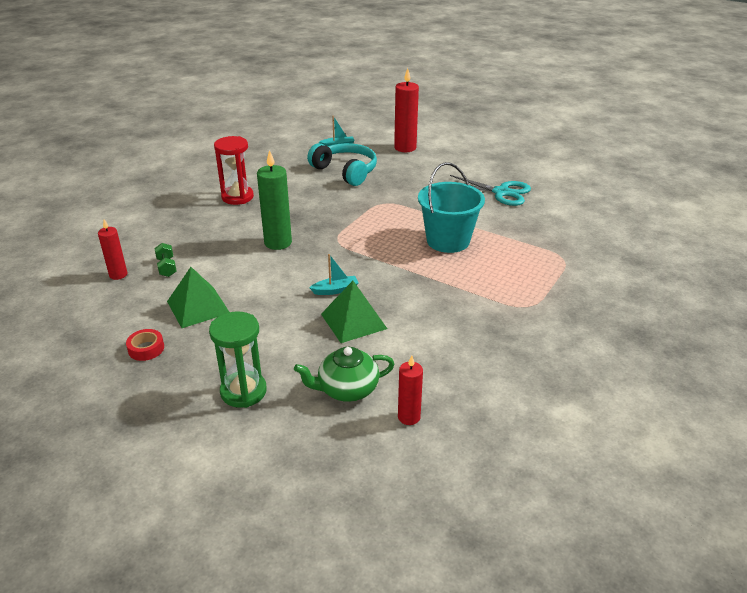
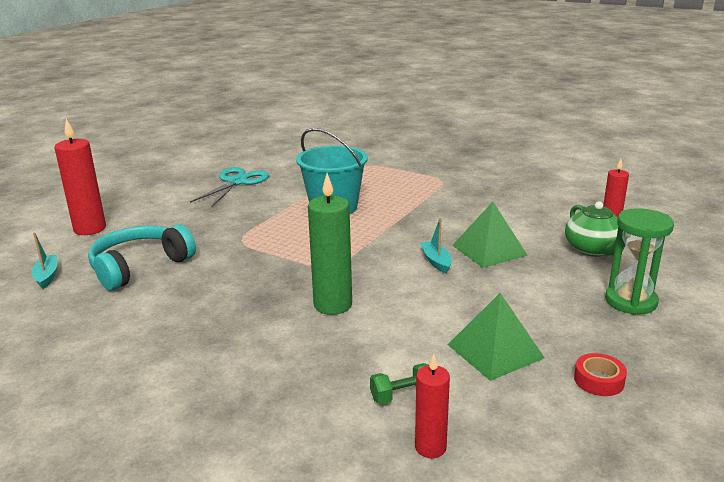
camera: 90 degrees left, 10 degrees down
(237, 197) = (185, 353): red hourglass -> none

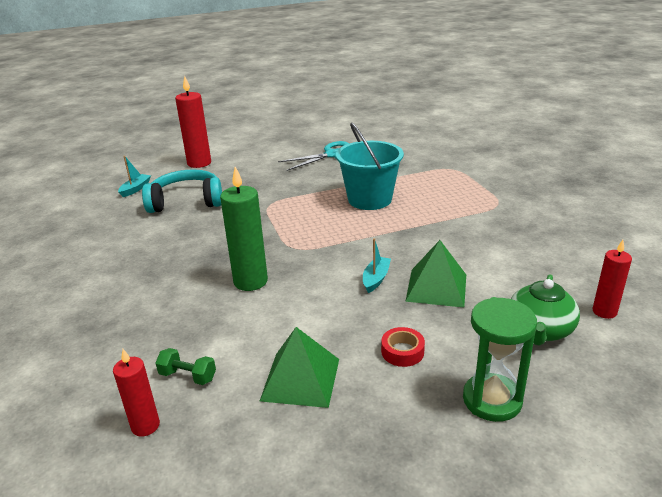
camera: 40 degrees right, 5 degrees up
(599, 380) = (339, 454): red tape -> red tape (402, 351)

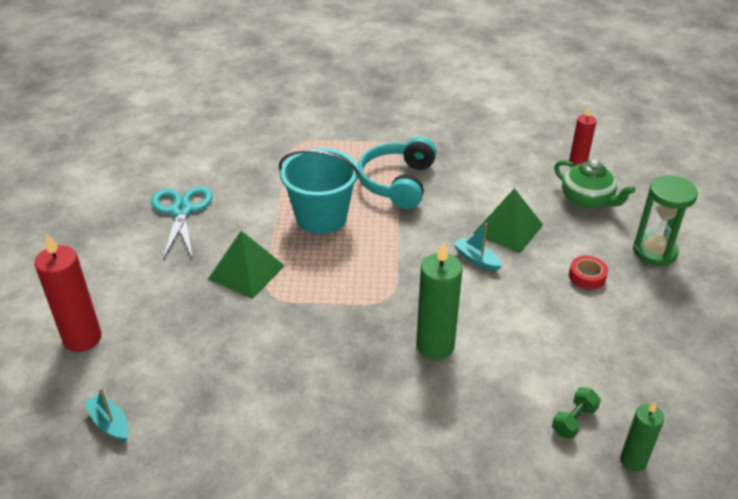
camera: 70 degrees left, 10 degrees up
(145, 426) = (633, 461): red candle -> green candle
(186, 201) = (201, 370): turquoise headphones -> turquoise headphones (397, 182)
(301, 379) = (601, 345): green pyramid -> green pyramid (246, 272)

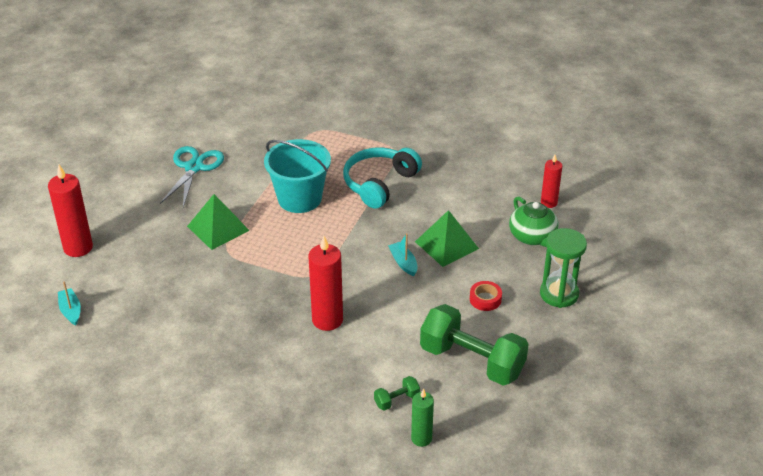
camera: 20 degrees right, 0 degrees up
(435, 346) = (327, 320): green candle -> red candle
(622, 349) = (472, 361): none -> green dumbbell

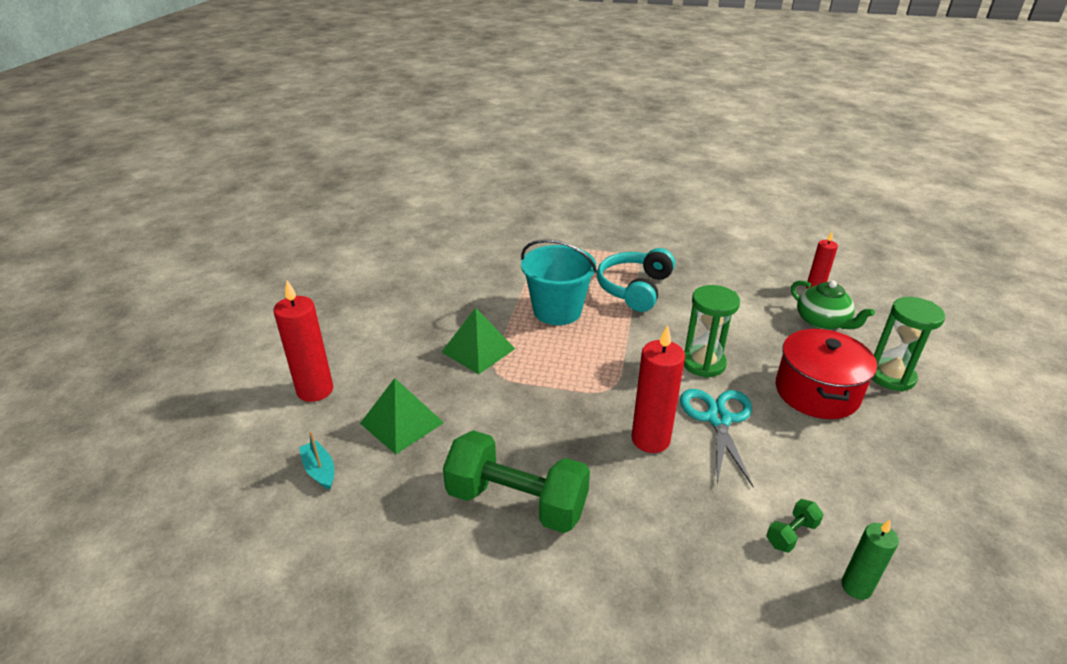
camera: 10 degrees left, 5 degrees down
(194, 167) = (430, 293): turquoise scissors -> turquoise scissors (718, 419)
(403, 263) = (703, 363): turquoise boat -> green hourglass
(446, 245) = (738, 339): green pyramid -> green pyramid (402, 423)
(472, 361) = (850, 468): green dumbbell -> green dumbbell (516, 502)
(485, 299) = (816, 392): red tape -> red pot

